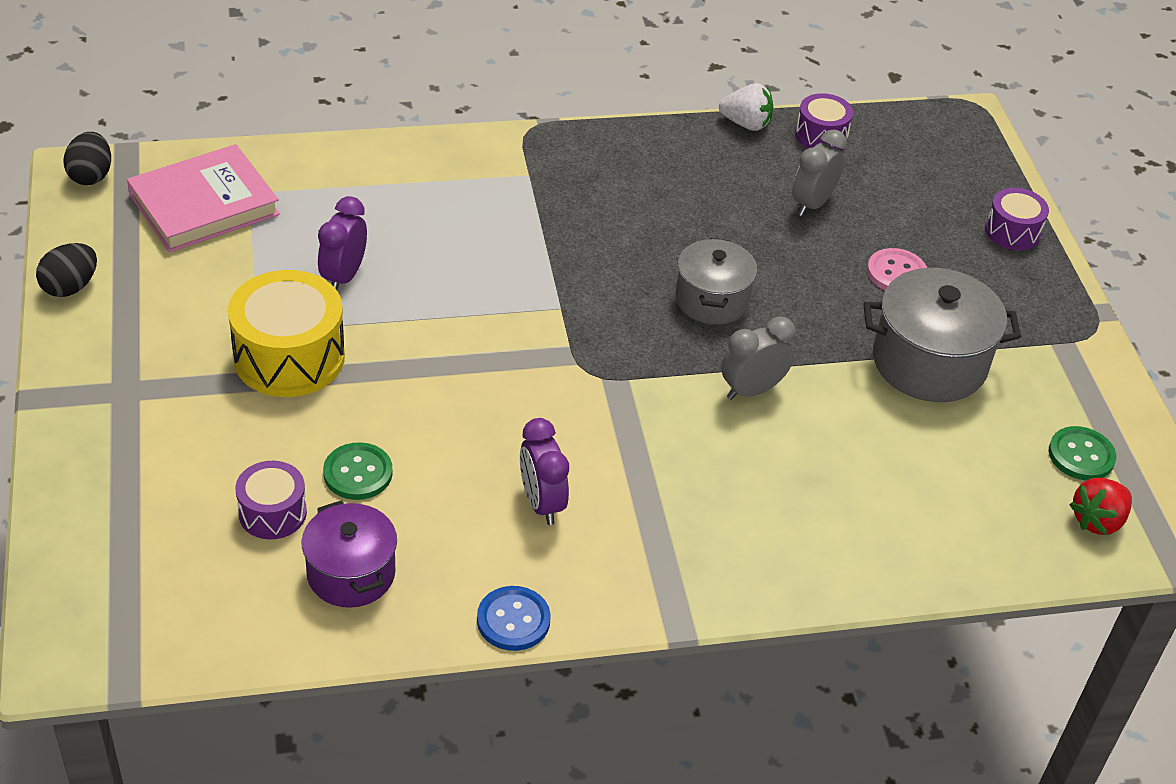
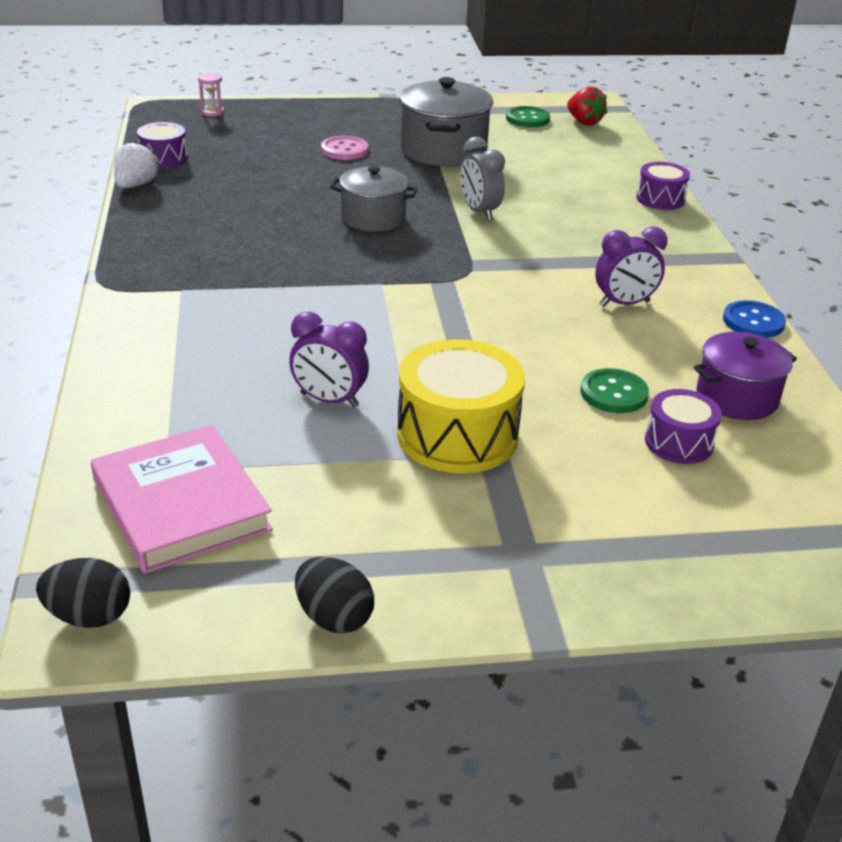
camera: 85 degrees left, 10 degrees down
(812, 204) = (255, 170): grey clock -> none
(969, 159) = (212, 112): none -> pink hourglass
(1012, 231) = (301, 109): purple drum -> purple drum (660, 199)

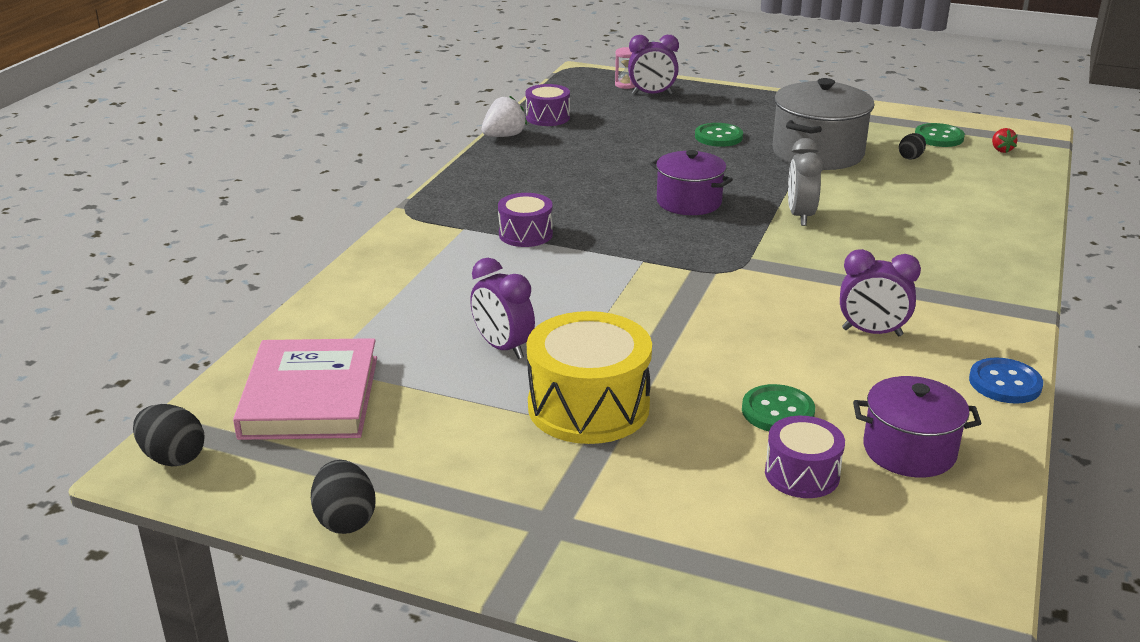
camera: 30 degrees right, 5 degrees down
(246, 118) = (652, 94): none -> purple clock
(344, 150) = (718, 137): pink button -> green button
(373, 218) = (689, 202): grey pot -> purple pot
(521, 141) = (910, 157): none -> black egg
(584, 122) = (1001, 150): red strawberry -> red strawberry, size x0.59
(660, 199) = (1015, 241): purple drum -> purple drum (525, 234)

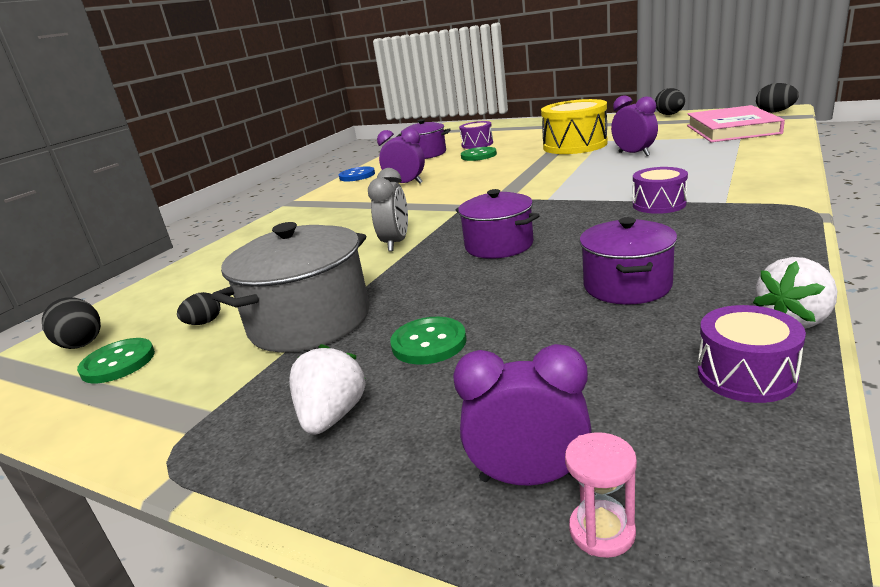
camera: 170 degrees left, 5 degrees down
(587, 160) = (627, 286): none -> purple pot
(754, 111) = (332, 416): none -> white strawberry
(1001, 150) = (81, 343): red strawberry -> black egg

